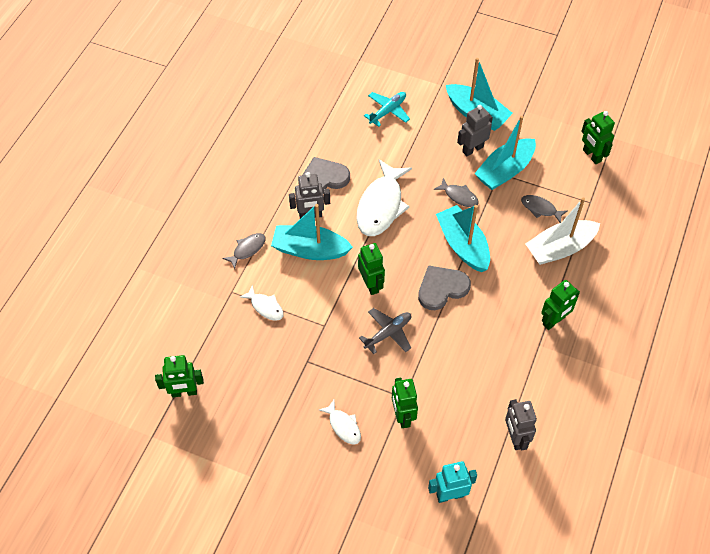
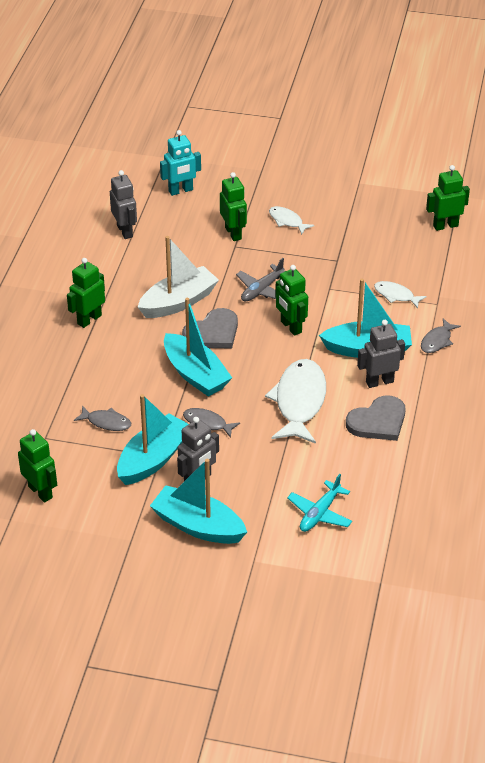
camera: 170 degrees right, 15 degrees down
(560, 248) = (82, 385): white boat -> white boat (178, 302)

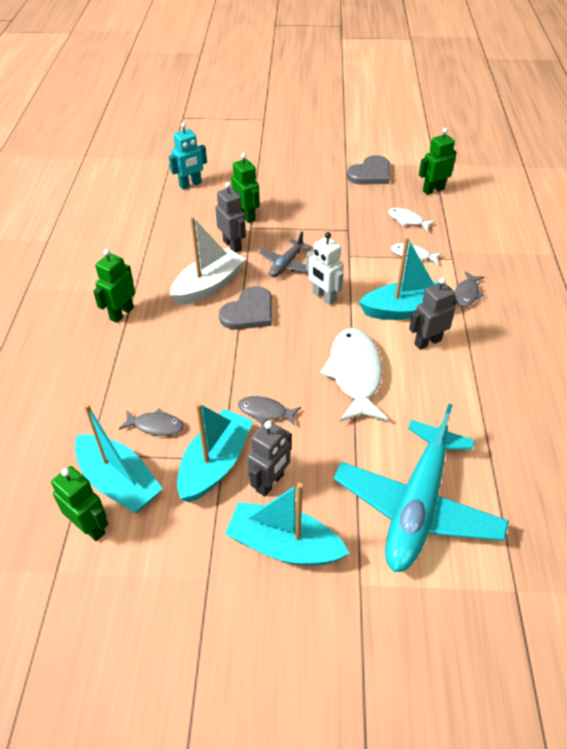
camera: 10 degrees left, 5 degrees up
(125, 231) = (145, 225): grey robot -> grey robot (232, 245)
(195, 374) = (241, 358): turquoise boat -> turquoise boat (119, 482)
(287, 221) = (293, 200): white fish -> white fish (407, 220)
(290, 327) = (323, 297): green robot -> white robot
(319, 513) = (417, 506): turquoise plane -> turquoise plane, size x2.12
(378, 421) = (441, 385): grey heart -> grey heart (370, 173)

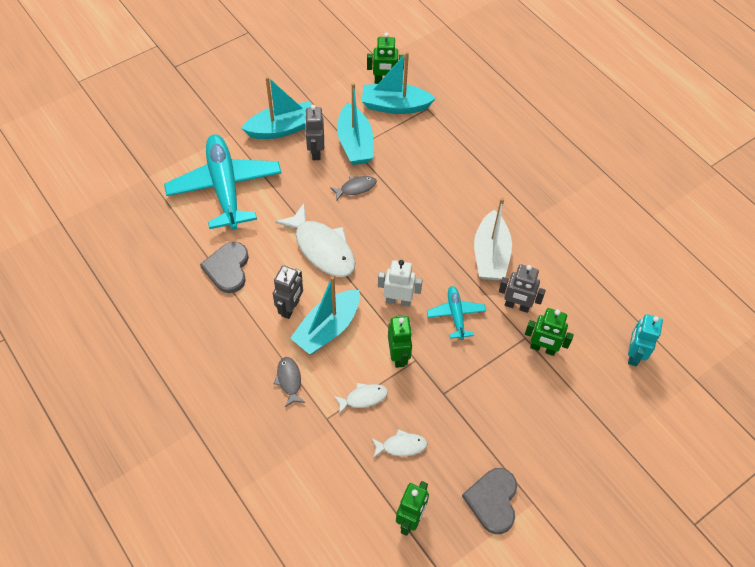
camera: 140 degrees right, 10 degrees up
(121, 313) = (519, 194): green robot -> green robot (398, 356)
(155, 426) = (410, 142): grey fish -> none
(249, 312) = (438, 251): grey heart -> grey heart (227, 268)
(286, 264) = (456, 315): grey plane -> turquoise plane

